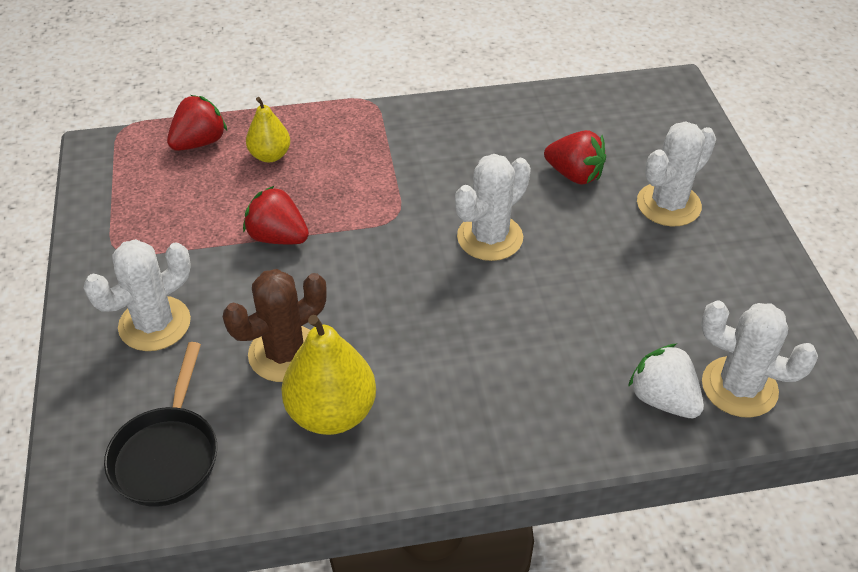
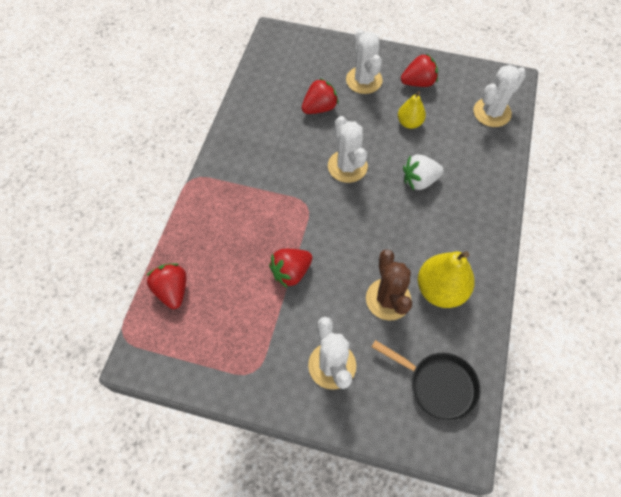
camera: 65 degrees left, 15 degrees up
(270, 155) = (212, 252): yellow pear -> yellow pear (409, 123)
(663, 399) = (487, 144): white strawberry -> white strawberry (419, 181)
(721, 270) = (418, 82): none -> red strawberry

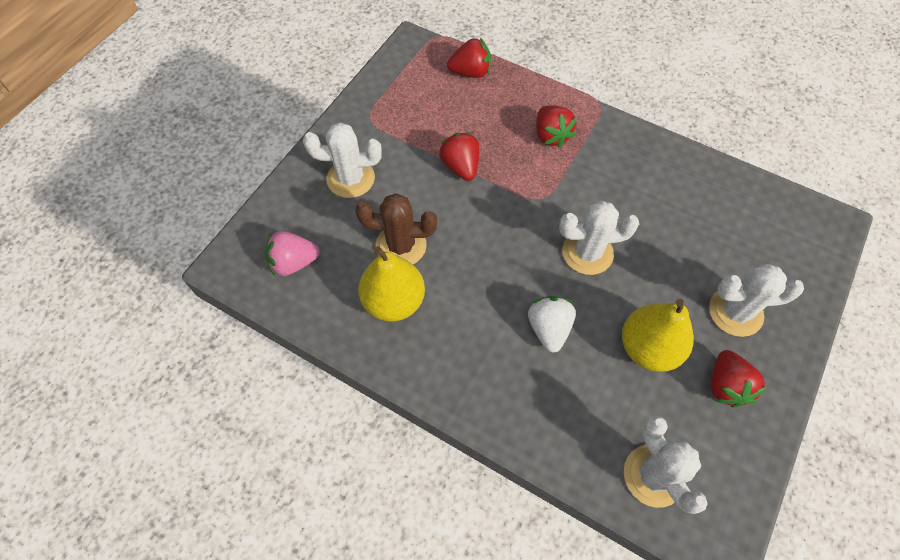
camera: 105 degrees right, 0 degrees up
(319, 108) = (688, 245): red strawberry -> red strawberry (551, 135)
(409, 123) = (648, 348): yellow pear -> yellow pear, size x1.67
(437, 385) = (294, 262): black pan -> pink strawberry

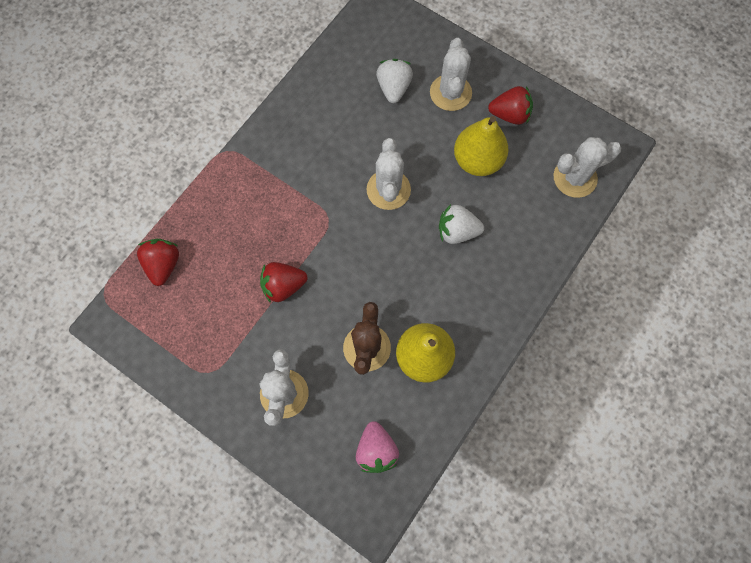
camera: 85 degrees left, 10 degrees up
(551, 135) = (258, 199): red strawberry -> none
(721, 248) = (393, 88): none -> white strawberry

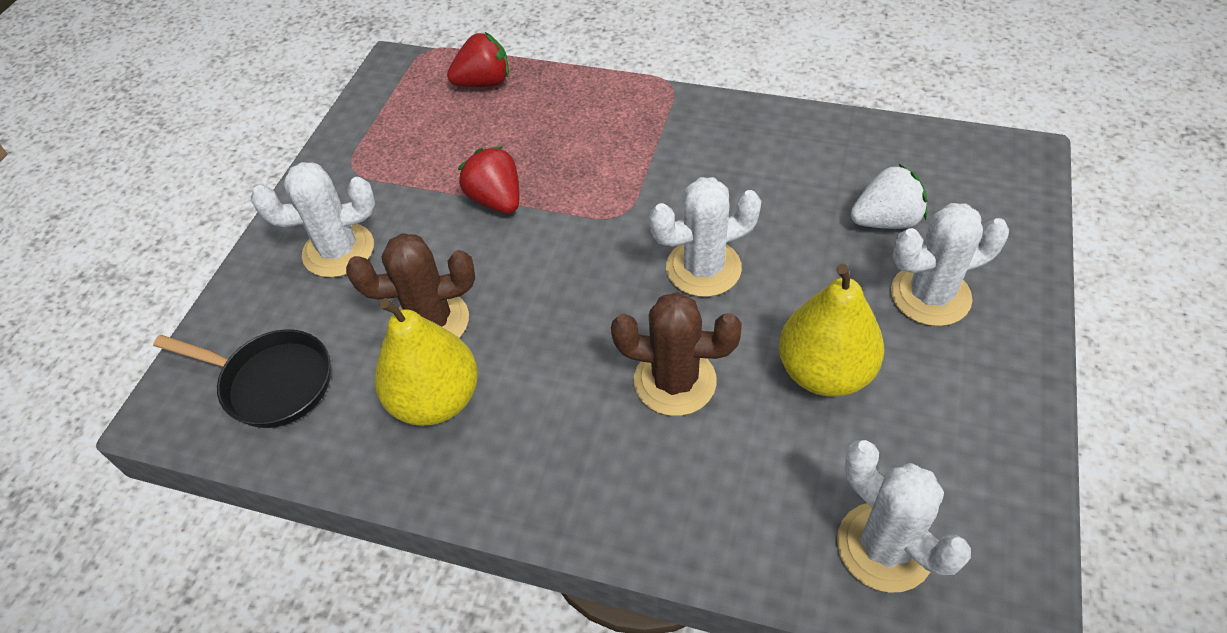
camera: 75 degrees right, 20 degrees down
(376, 450) = (271, 383): pink strawberry -> black pan
(457, 231) = (675, 381): white strawberry -> brown cactus
(509, 115) = (948, 395): red strawberry -> none

